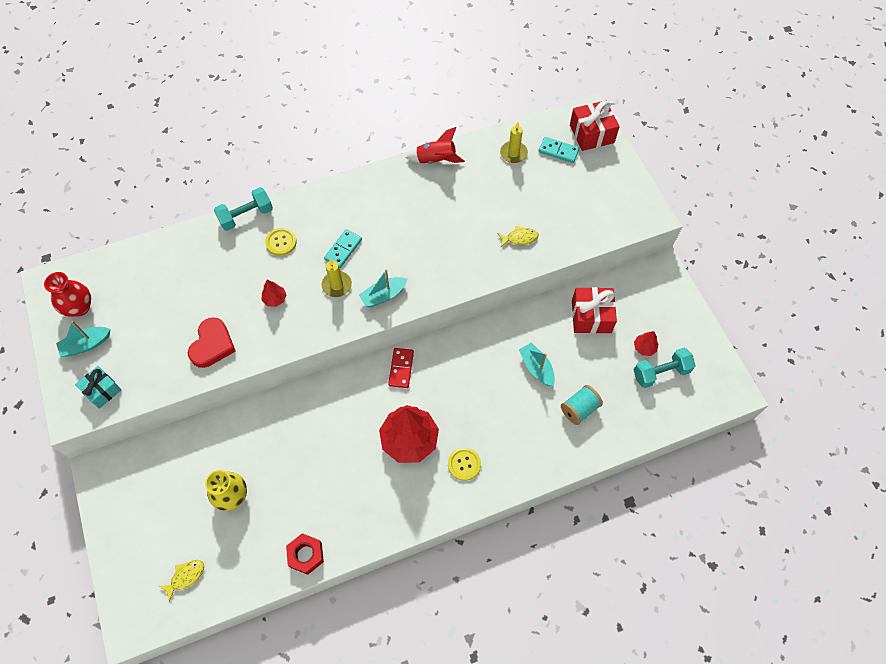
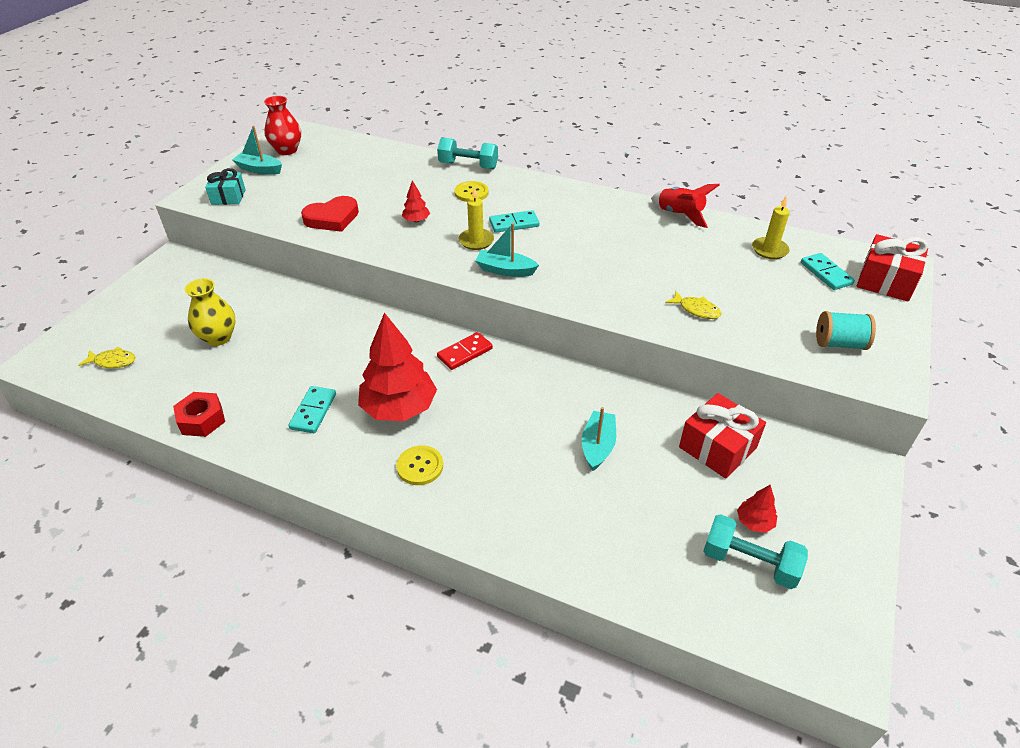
camera: 45 degrees right, 20 degrees down
(364, 487) = (313, 411): none -> turquoise domino
(579, 409) = (601, 517): turquoise spool -> turquoise spool (839, 343)

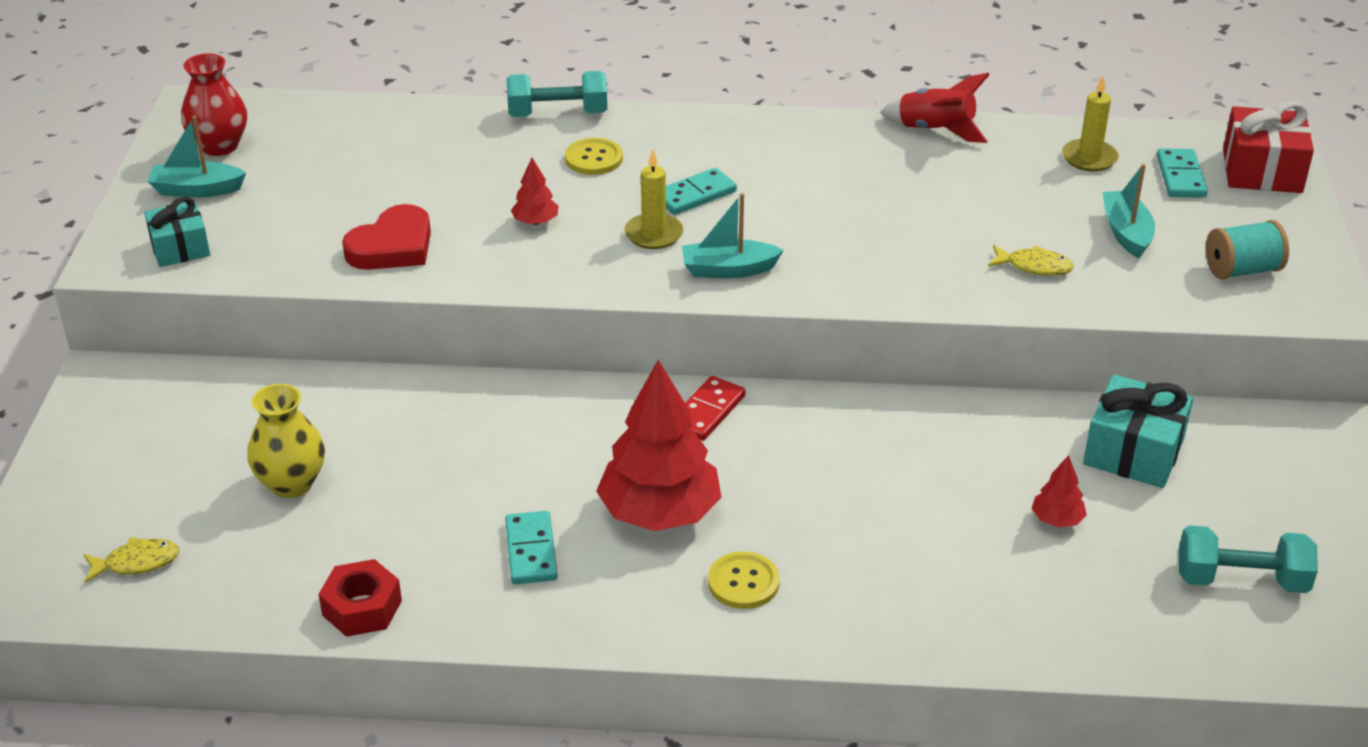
camera: 20 degrees left, 5 degrees down
(598, 446) = (975, 491): turquoise boat -> turquoise boat (1126, 232)
(717, 447) = (1133, 452): red gift -> turquoise gift
(754, 522) = (1224, 531): red tree -> red tree (1057, 520)
(826, 273) = (1180, 176): turquoise domino -> turquoise domino turned 45 degrees clockwise

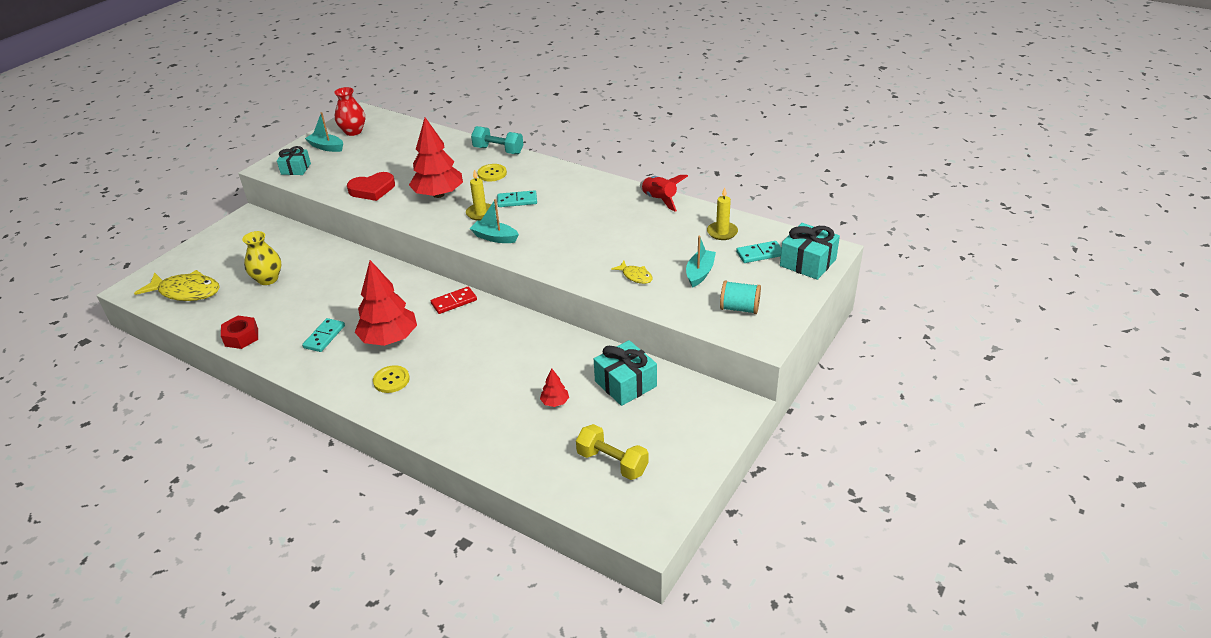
camera: 30 degrees right, 0 degrees up
(137, 563) = (186, 292): yellow fish -> yellow fish, size x2.00
(535, 221) = (438, 194): red tree -> red tree, size x2.28
(1180, 176) = (760, 254): turquoise domino -> turquoise domino turned 45 degrees clockwise
(1241, 580) = (612, 462): turquoise dumbbell -> yellow dumbbell
(1262, 171) = (808, 262): red gift -> turquoise gift

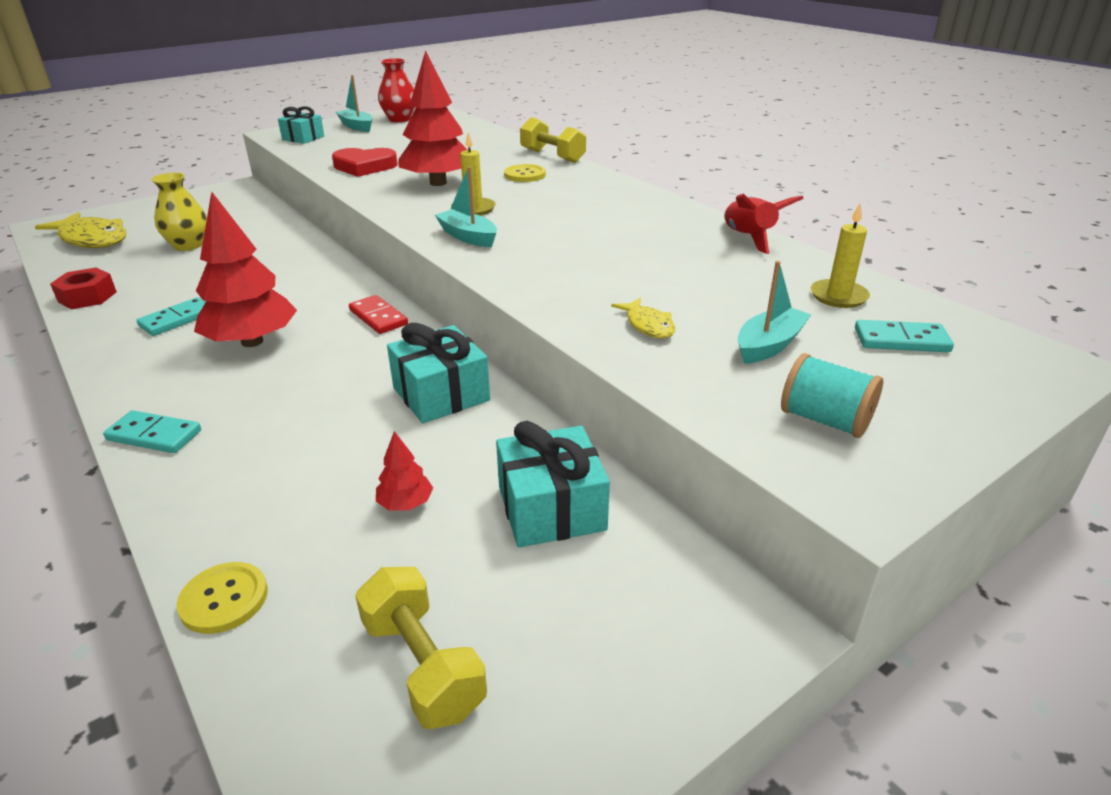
camera: 20 degrees right, 5 degrees down
(391, 380) = (198, 396): yellow button -> yellow button (224, 599)
(454, 302) = (378, 317): red domino -> red domino turned 60 degrees clockwise
(498, 150) = (552, 156): turquoise dumbbell -> yellow dumbbell
(517, 201) = (534, 205): turquoise domino -> turquoise domino (154, 435)
(808, 262) = (1001, 374): turquoise gift -> turquoise gift (441, 394)

